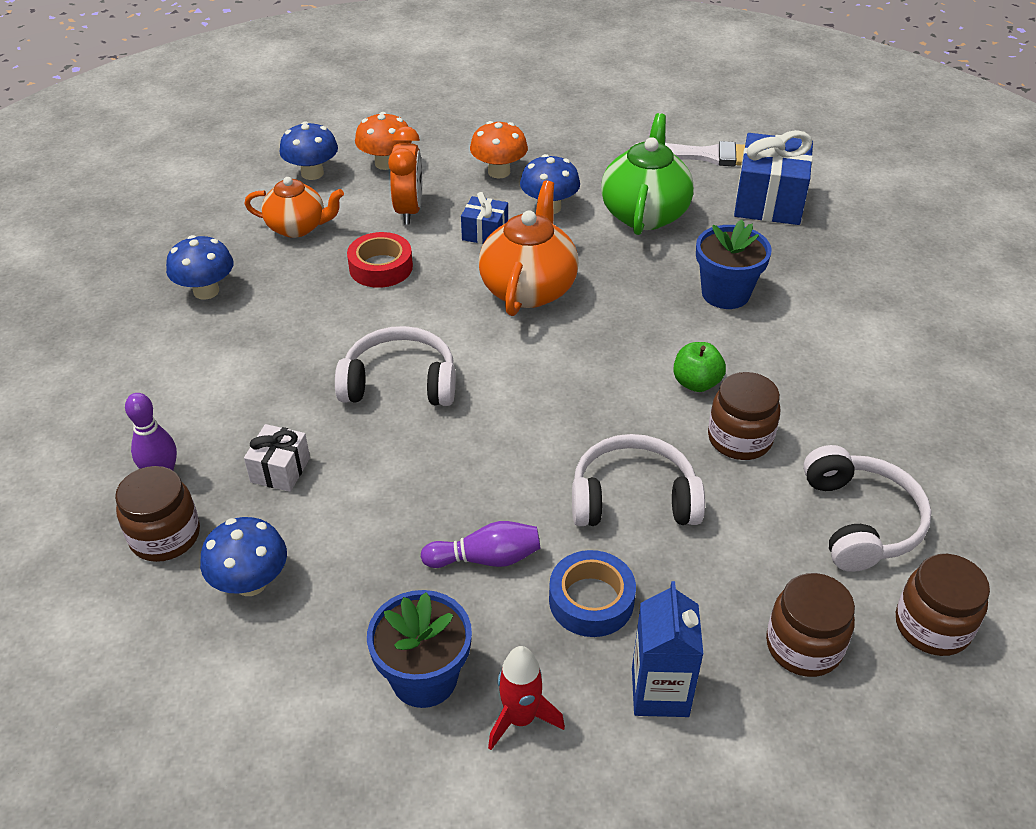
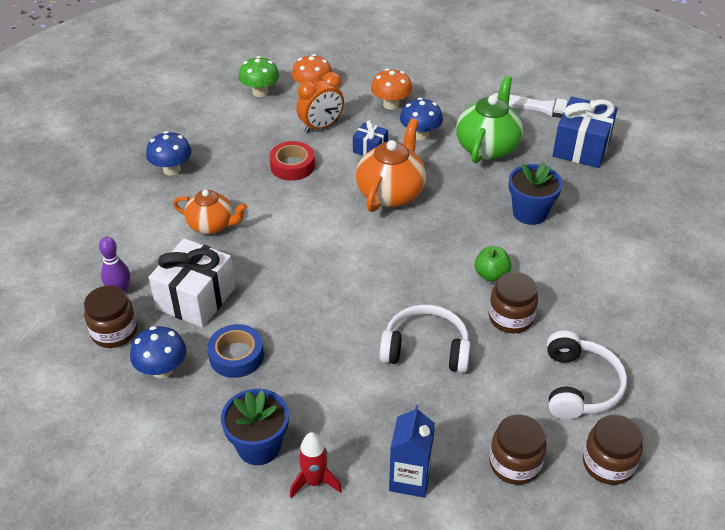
camera: 10 degrees right, 0 degrees up
(280, 470) = (196, 298): white gift -> white gift, size x1.89
(298, 227) = (242, 131): orange teapot -> orange teapot (212, 225)
(312, 173) = (260, 92): blue mushroom -> green mushroom
(400, 382) = (287, 249): white headphones -> none
(409, 210) = (321, 127): orange clock -> orange clock turned 45 degrees clockwise
(486, 558) = (317, 375): purple bowling pin -> none
(591, 600) = (379, 413): blue tape -> blue tape (236, 356)

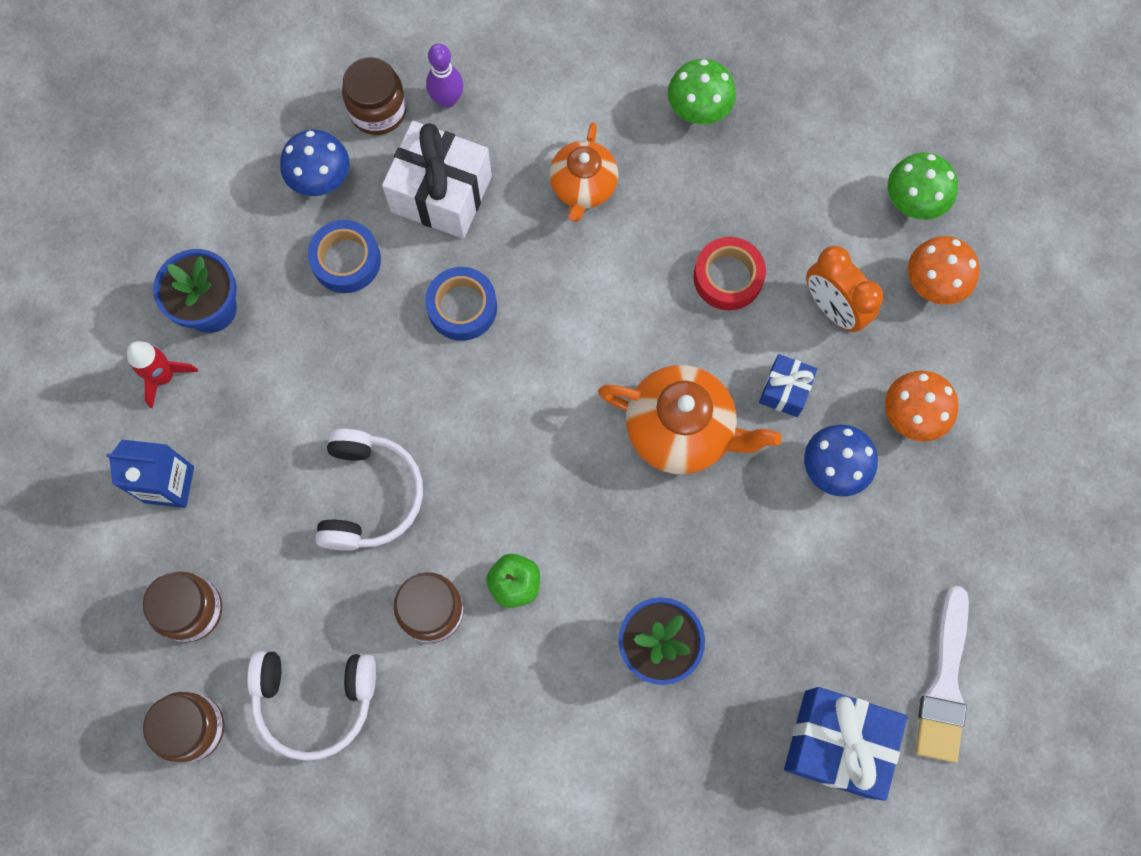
camera: 85 degrees right, 30 degrees up
(172, 169) = (698, 109): blue mushroom -> green mushroom
(288, 291) = (462, 307): none -> blue tape
(487, 147) = (817, 581): green teapot -> none

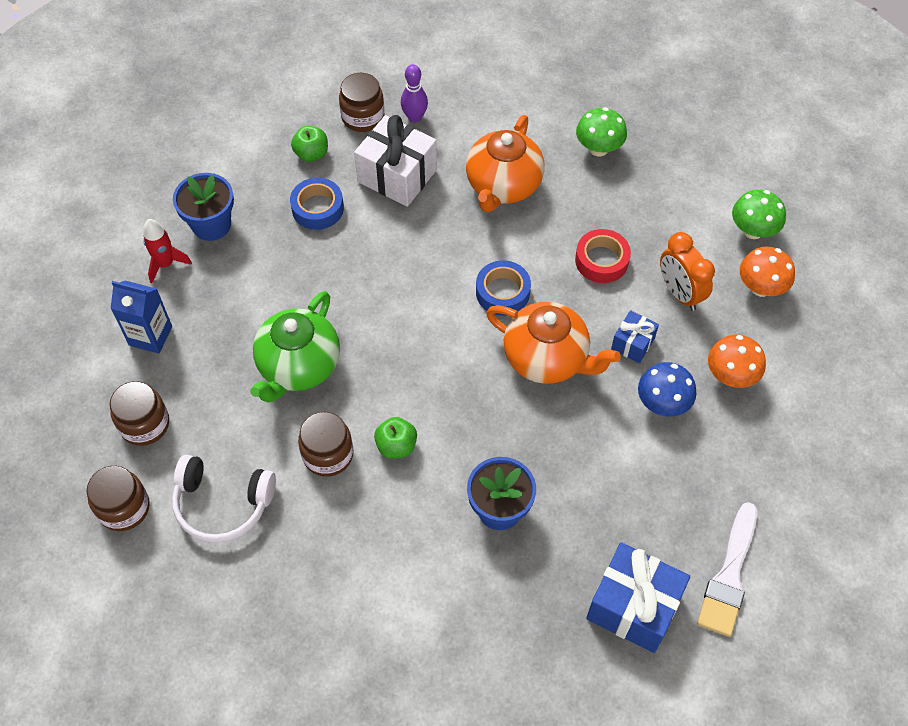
camera: 10 degrees right, 15 degrees down
(321, 179) = (311, 154): blue mushroom -> green apple
(369, 495) = (298, 366): white headphones -> green teapot
(462, 307) = (396, 251): blue tape -> blue tape (502, 292)
(583, 187) = (503, 186): orange teapot -> orange teapot, size x1.51

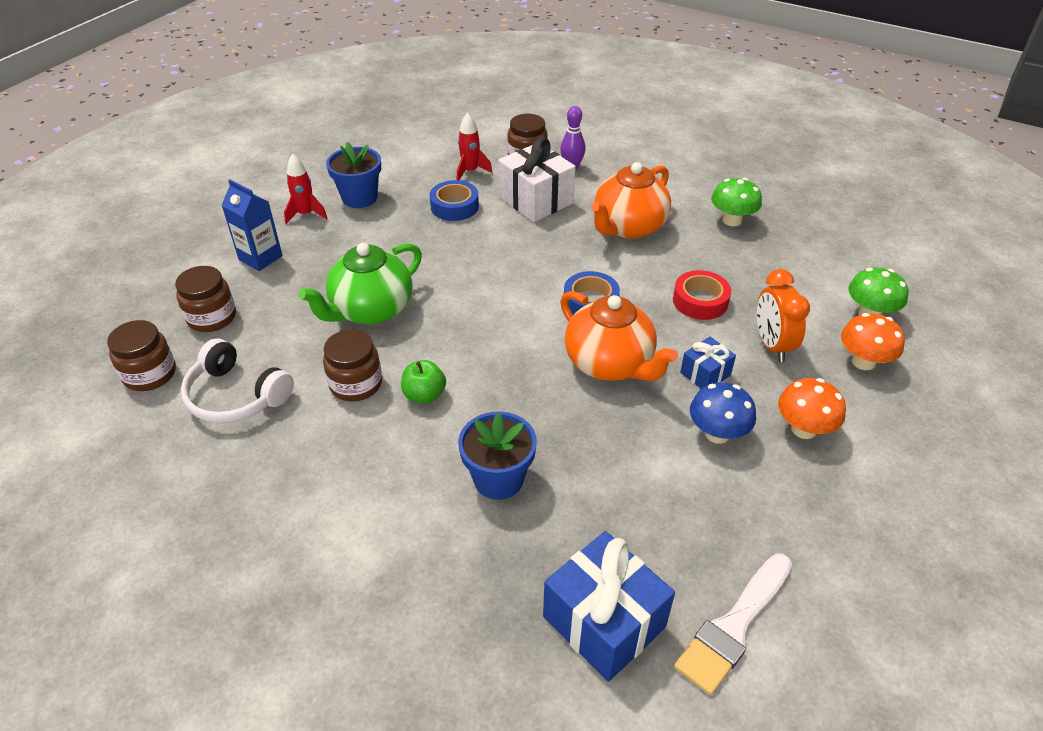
camera: 20 degrees right, 15 degrees down
(311, 154) = (470, 171): green apple -> red rocket

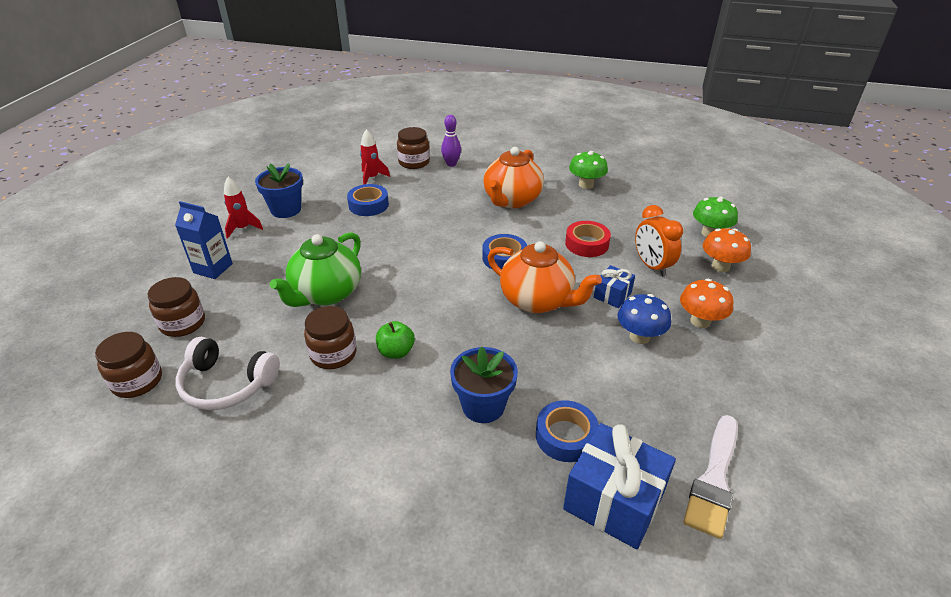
camera: 15 degrees left, 5 degrees down
(536, 200) = (432, 191): white gift -> none
(579, 535) = (565, 436): none -> blue tape

